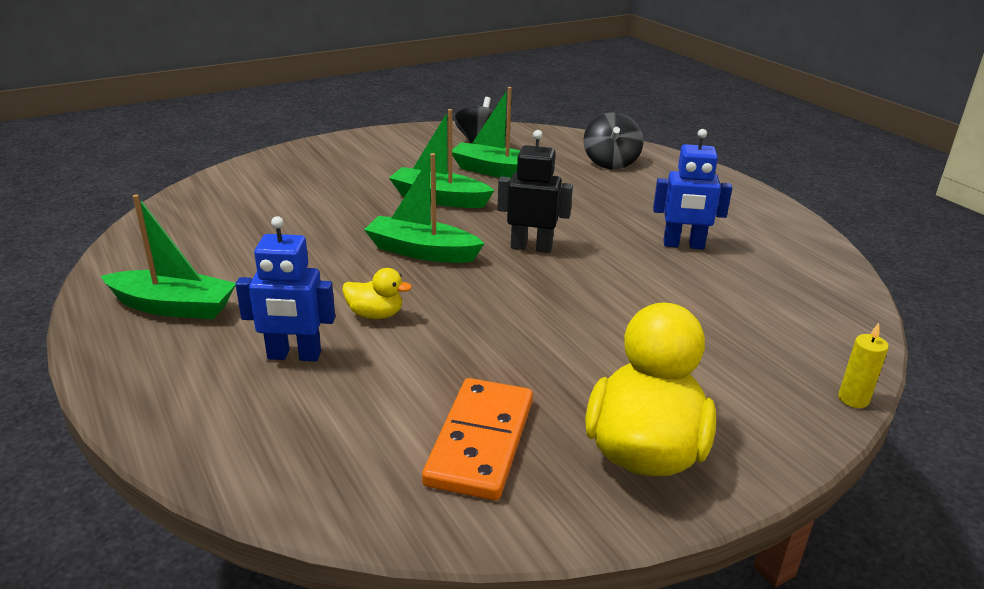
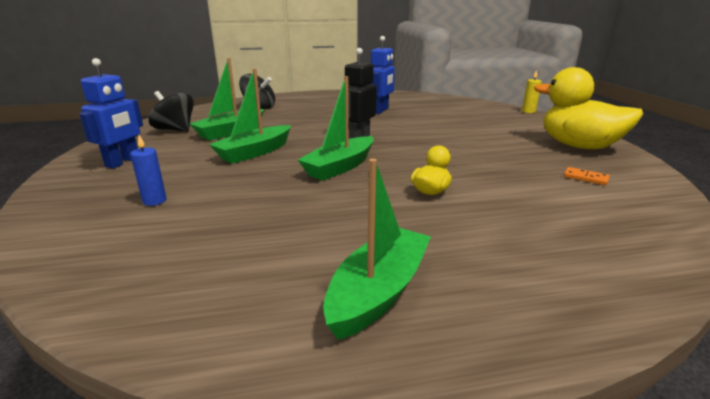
camera: 70 degrees left, 5 degrees down
(294, 356) = (488, 227): blue robot -> blue robot (123, 162)
(303, 187) = (154, 201): none -> blue candle
(481, 442) = (585, 178): orange domino -> orange domino, size x0.41

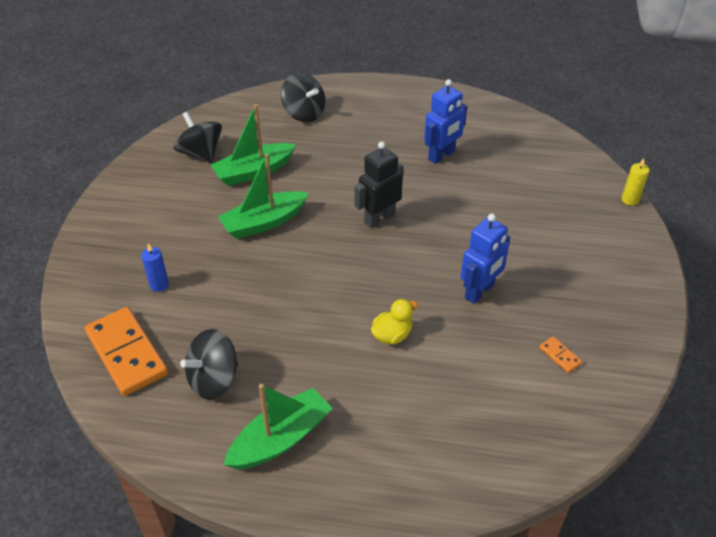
camera: 20 degrees right, 20 degrees up
(122, 258) = (127, 353): none -> orange domino
(123, 162) = (143, 211): blue robot -> blue robot (480, 292)
(255, 258) = (214, 380): none -> black spinning top
(340, 167) = (332, 271): green boat -> none
(578, 146) = (612, 297): yellow duck -> none

